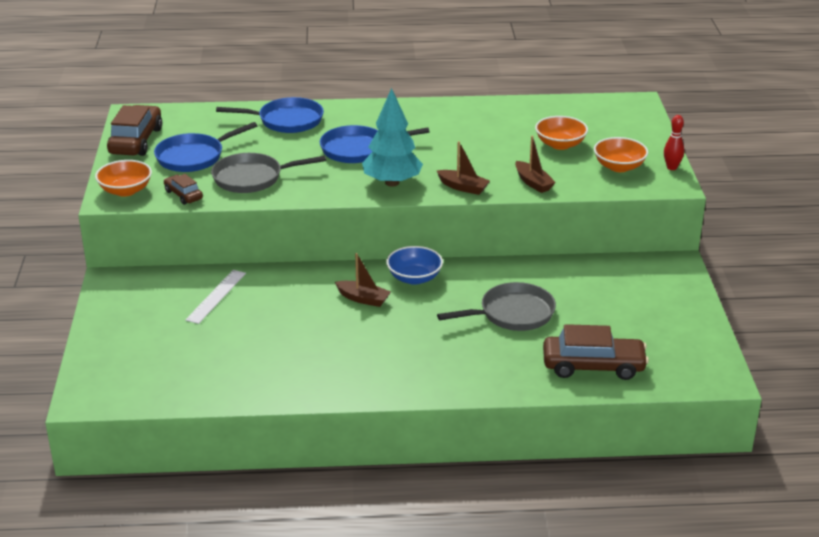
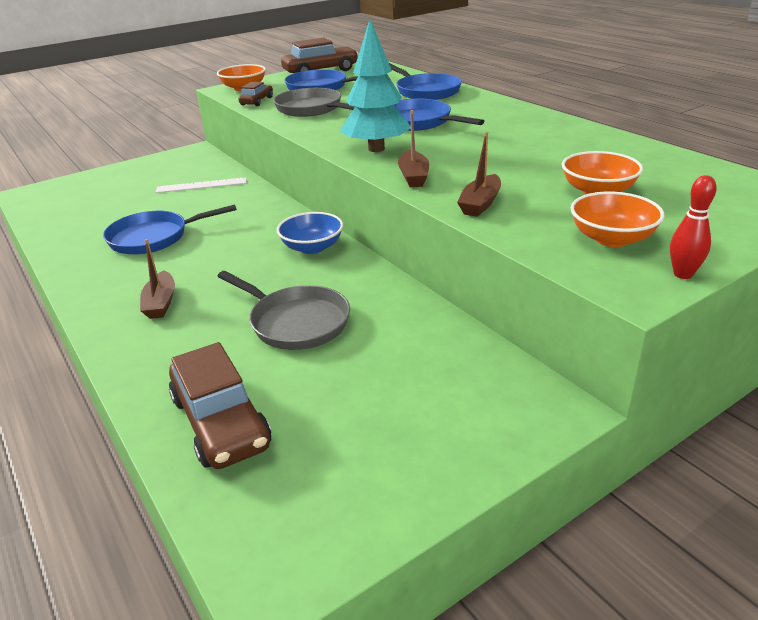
camera: 60 degrees right, 0 degrees up
(303, 343) = (154, 237): none -> blue pan
(363, 299) = (250, 237): brown boat -> brown boat (161, 303)

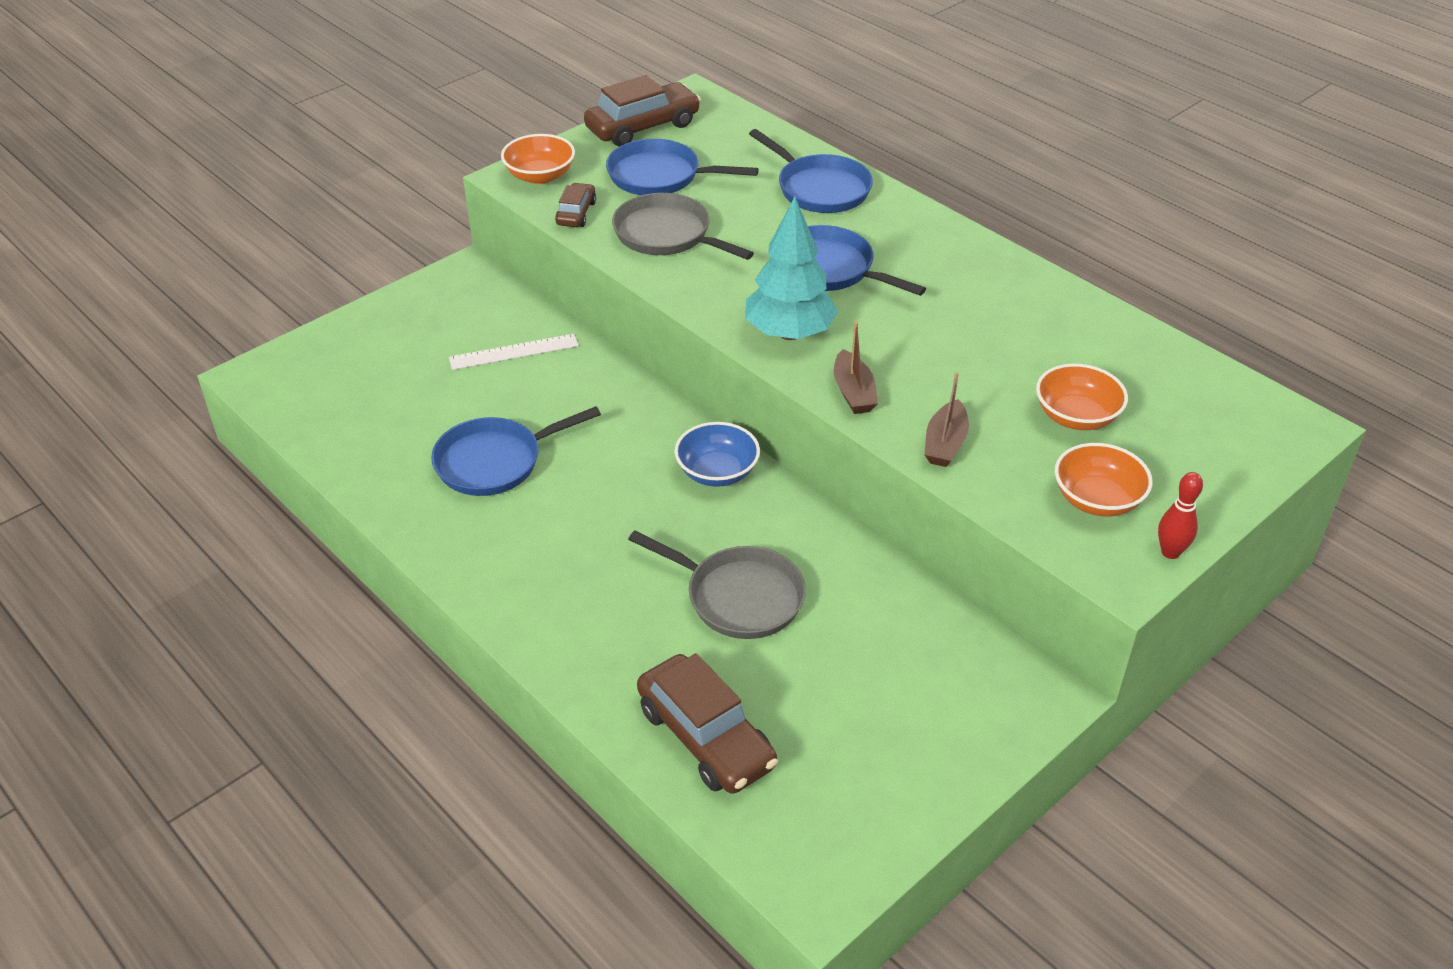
camera: 10 degrees left, 10 degrees up
(161, 303) = (560, 576): brown boat -> none

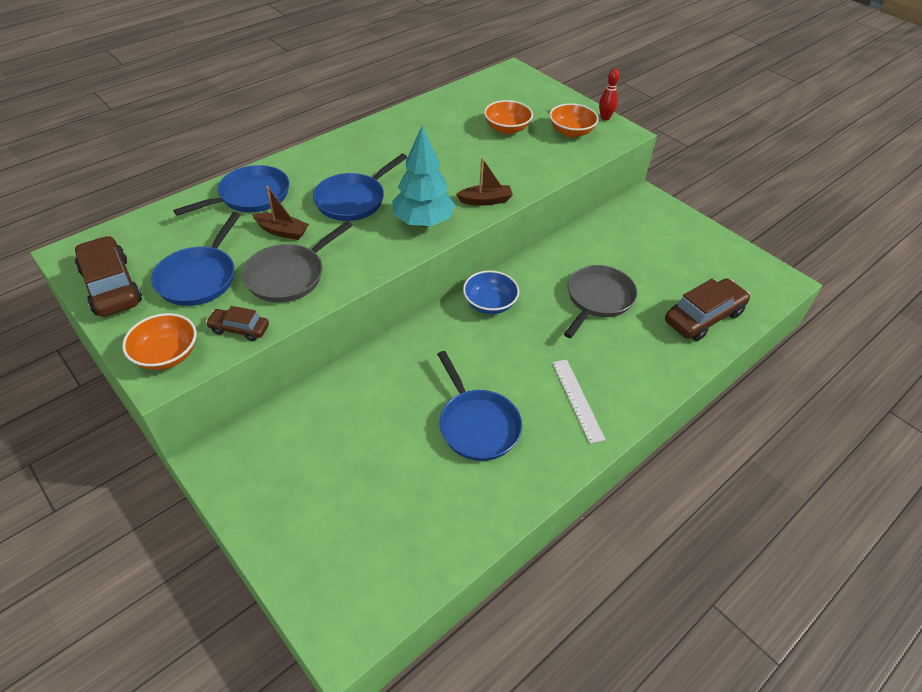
camera: 90 degrees left, 5 degrees up
(514, 352) = (342, 418): white ruler -> white ruler (577, 399)
(945, 444) = (531, 172): brown boat -> brown boat (282, 231)

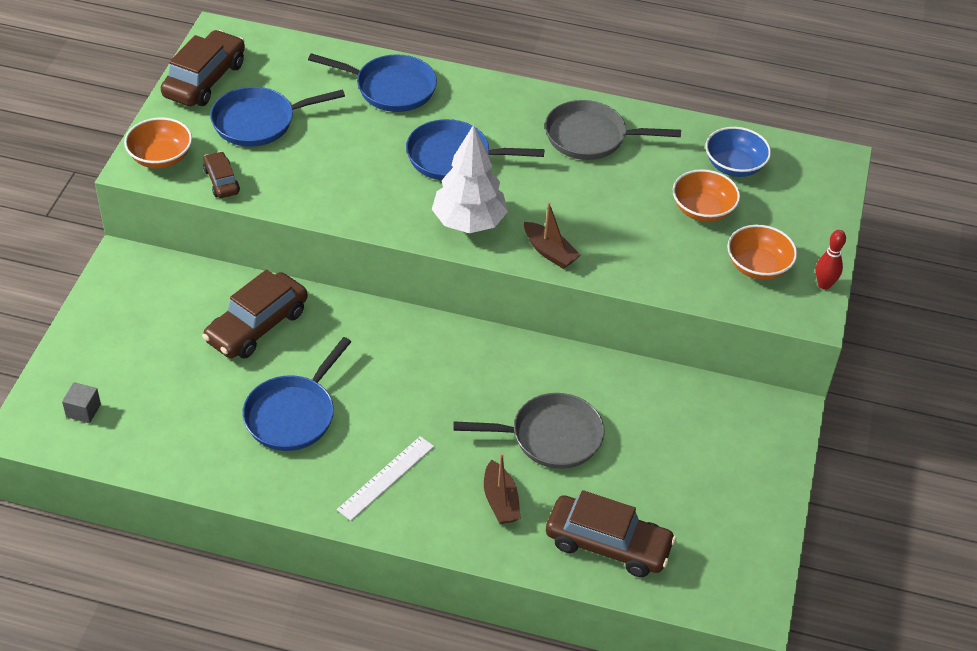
camera: 55 degrees right, 0 degrees up
(282, 231) = (363, 136): brown boat -> brown boat (500, 501)
(289, 275) = (310, 173): grey pan -> grey pan (591, 137)
(357, 575) = (83, 410): none -> grey cube
(368, 404) = (257, 326): none -> brown car
(423, 222) = (469, 222): turquoise tree -> white tree
(489, 304) = (461, 350): blue bowl -> blue bowl (734, 166)

